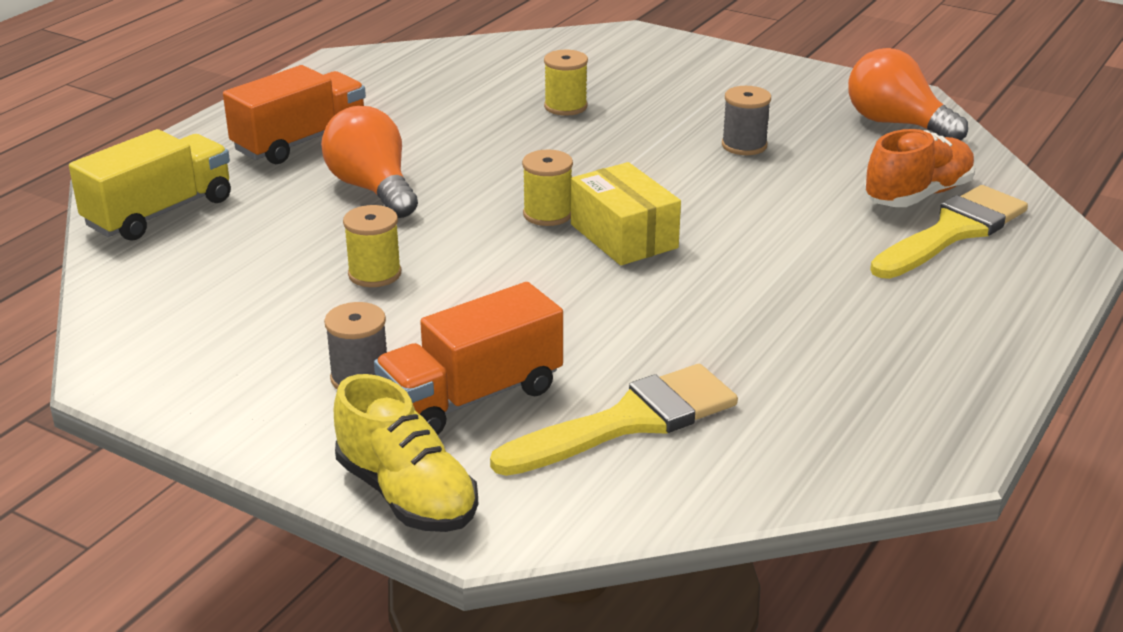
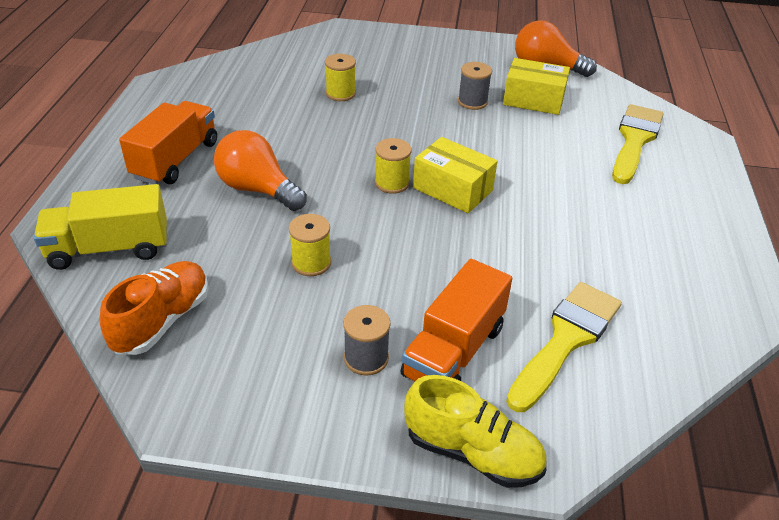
camera: 25 degrees left, 10 degrees up
(160, 213) = (109, 248): yellow truck -> yellow truck turned 120 degrees counterclockwise
(839, 158) = (533, 100): none -> yellow box
(918, 195) = (596, 118): orange shoe -> orange shoe (162, 320)

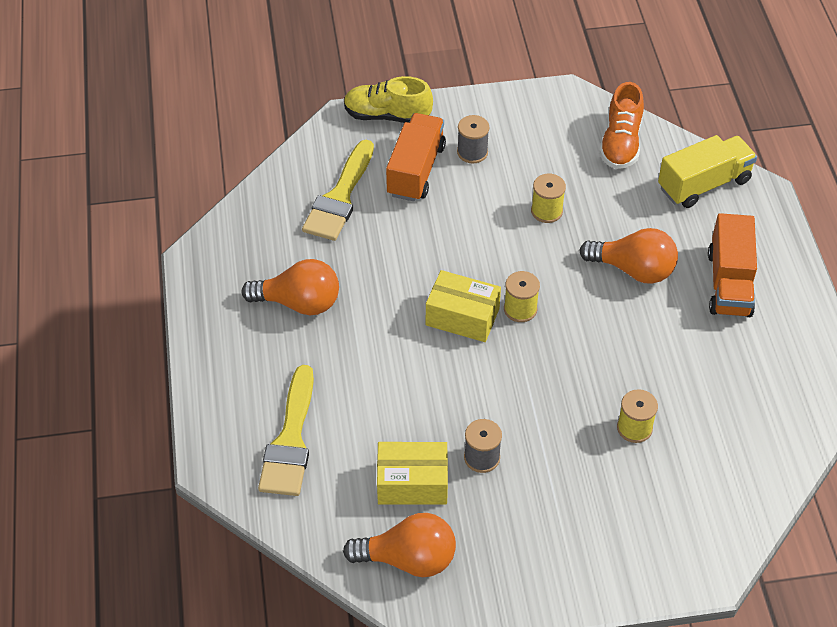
camera: 165 degrees right, 10 degrees up
(625, 236) = (299, 303): none -> orange light bulb

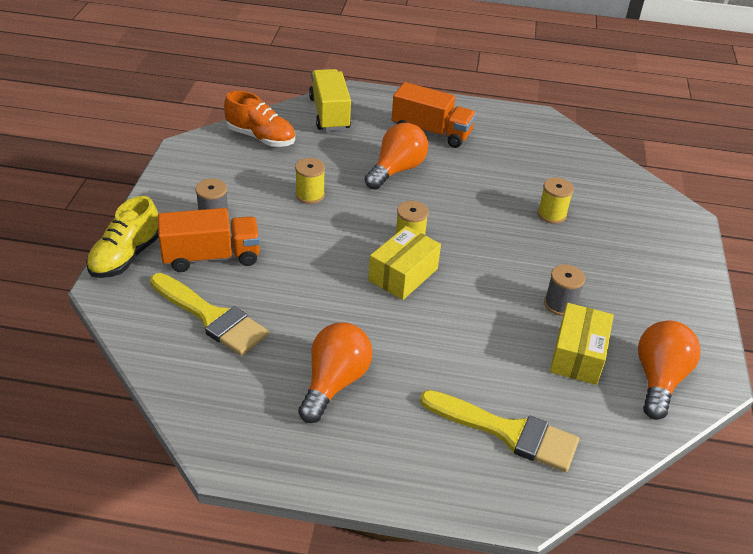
camera: 75 degrees left, 10 degrees down
(416, 170) = (211, 257): orange truck -> orange truck turned 135 degrees clockwise

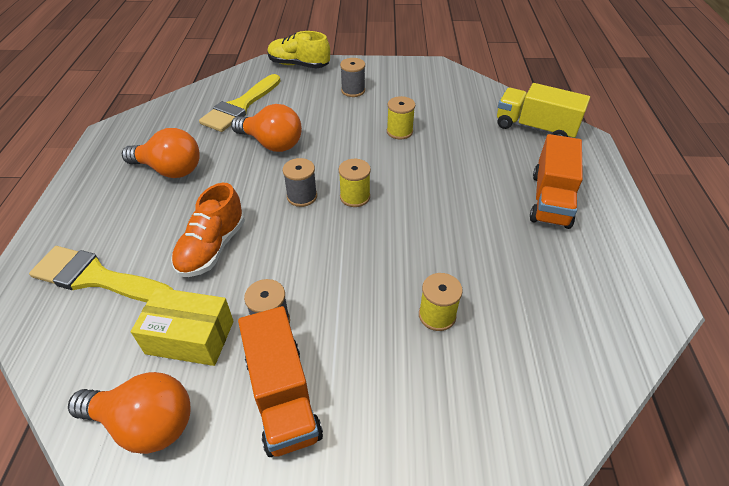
camera: 85 degrees right, 5 degrees up
(211, 257) = (306, 97): orange truck -> orange truck (282, 396)
(261, 138) = (470, 96): orange shoe -> orange shoe (212, 248)
(329, 114) = (535, 128): yellow truck -> yellow truck turned 135 degrees counterclockwise
(396, 170) = (464, 179): orange light bulb -> orange light bulb (272, 143)
(403, 274) = (302, 196): yellow box -> grey spool
(507, 432) = (96, 278): yellow brush -> yellow brush turned 90 degrees clockwise

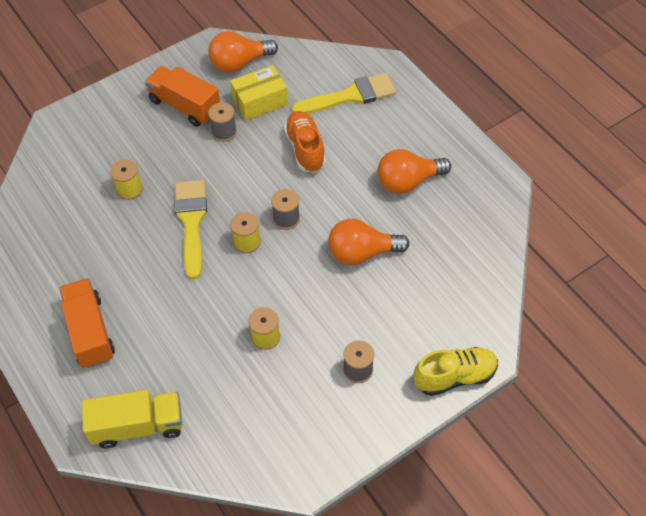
camera: 145 degrees right, 10 degrees up
(240, 106) = (438, 277): yellow brush -> yellow brush (191, 222)

